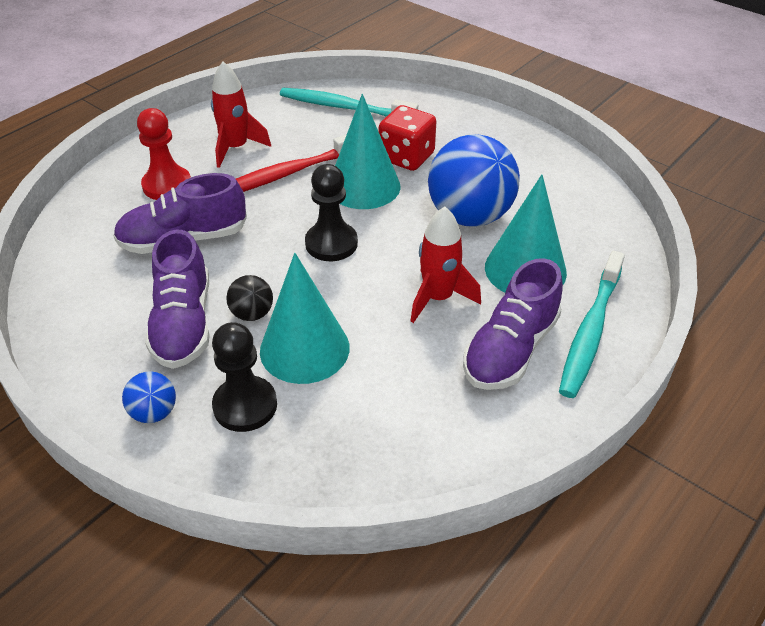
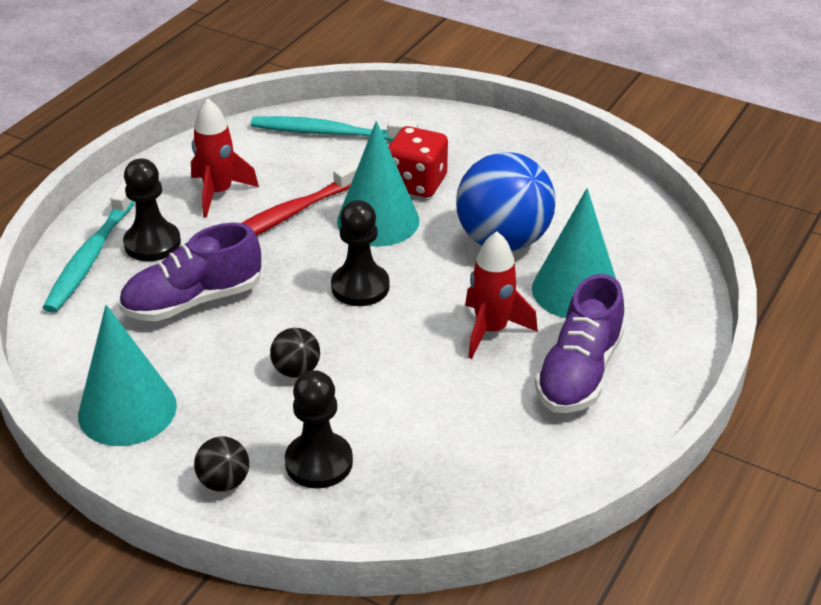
camera: 10 degrees left, 5 degrees down
(154, 412) = (224, 482): blue ball -> black ball
(167, 185) = (152, 243): red pawn -> black pawn
(183, 324) = (224, 390): purple shoe -> none
(304, 349) = (364, 399): turquoise cone -> turquoise cone (127, 410)
(590, 331) = (656, 345): turquoise toothbrush -> turquoise toothbrush (91, 256)

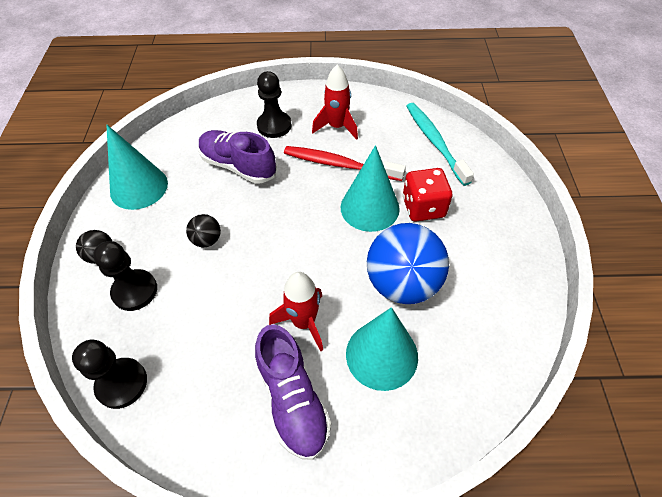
camera: 60 degrees right, 15 degrees up
(91, 256) = (248, 110): turquoise toothbrush -> none
(360, 287) = (300, 231): black pawn -> black pawn (122, 383)
(579, 373) = (292, 399): purple shoe -> purple shoe turned 105 degrees counterclockwise

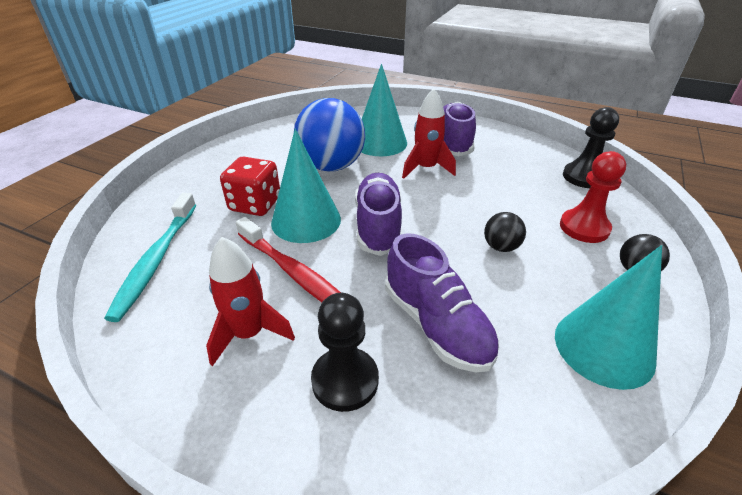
camera: 155 degrees left, 15 degrees down
(135, 291) = (584, 227): black pawn -> red pawn
(311, 224) = (378, 225): none -> purple shoe

